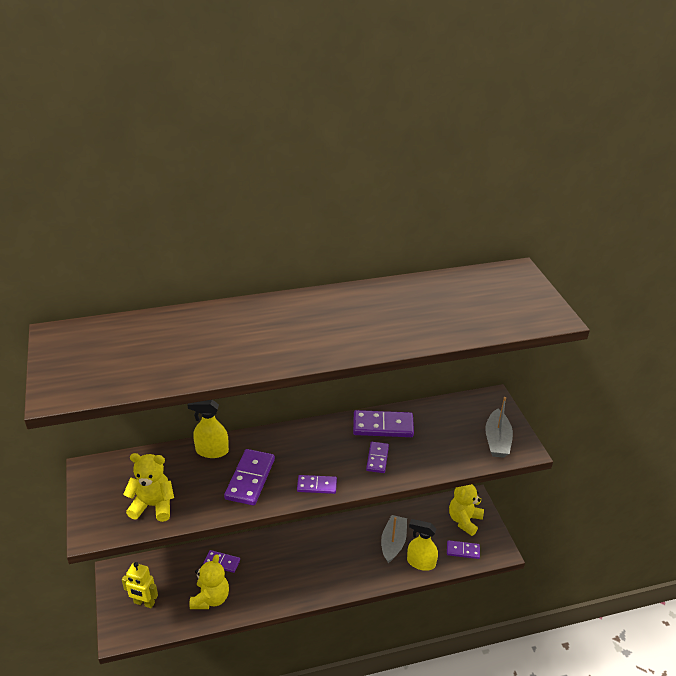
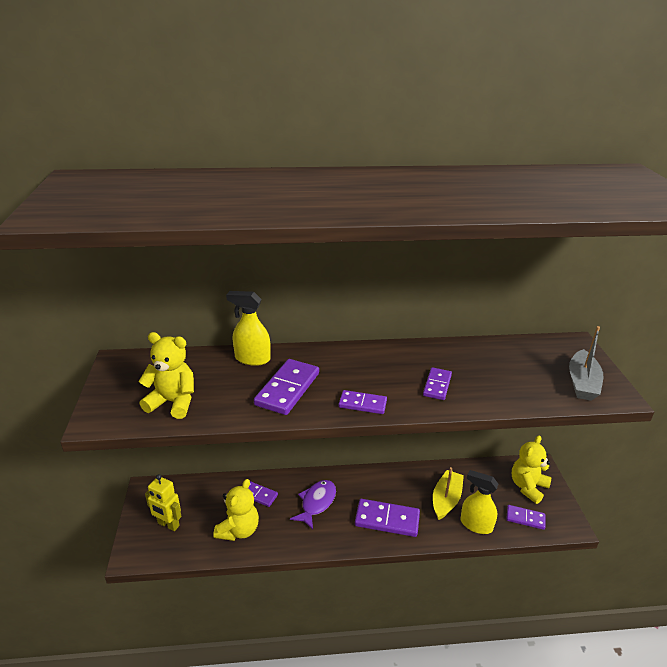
camera: 10 degrees right, 5 degrees down
(277, 562) = (316, 503): none -> purple fish
(383, 426) = (446, 356): purple domino -> purple domino (387, 520)
(393, 543) = (446, 499): grey boat -> yellow boat

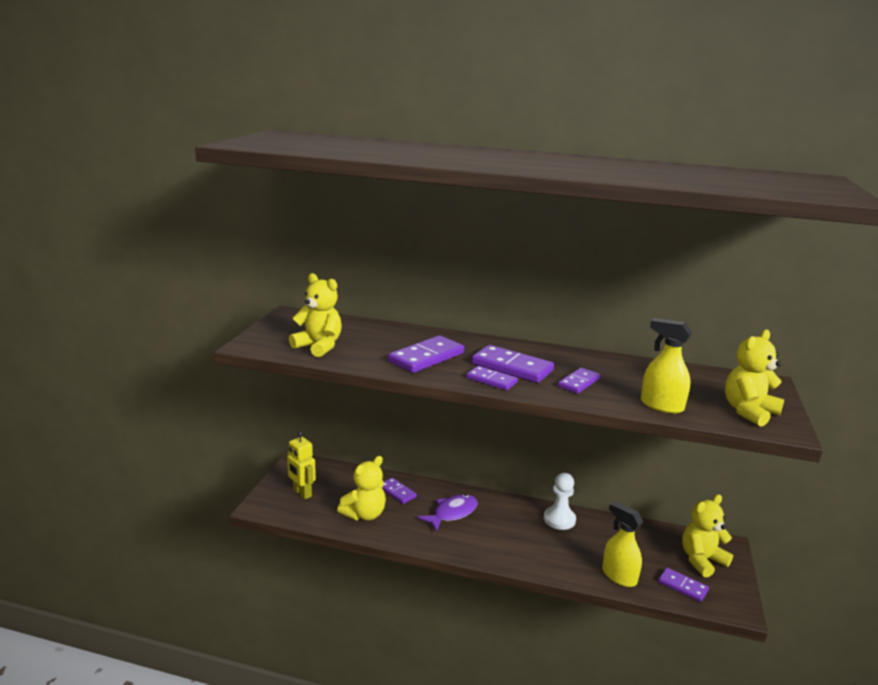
camera: 20 degrees right, 10 degrees down
(252, 359) = (408, 333): yellow spray bottle -> yellow spray bottle (661, 406)
(387, 520) = (519, 545): purple domino -> purple domino (512, 367)
(407, 480) = (559, 519): none -> white pawn
(446, 499) = (595, 546): yellow boat -> none
(582, 383) = (748, 412): grey boat -> yellow teddy bear

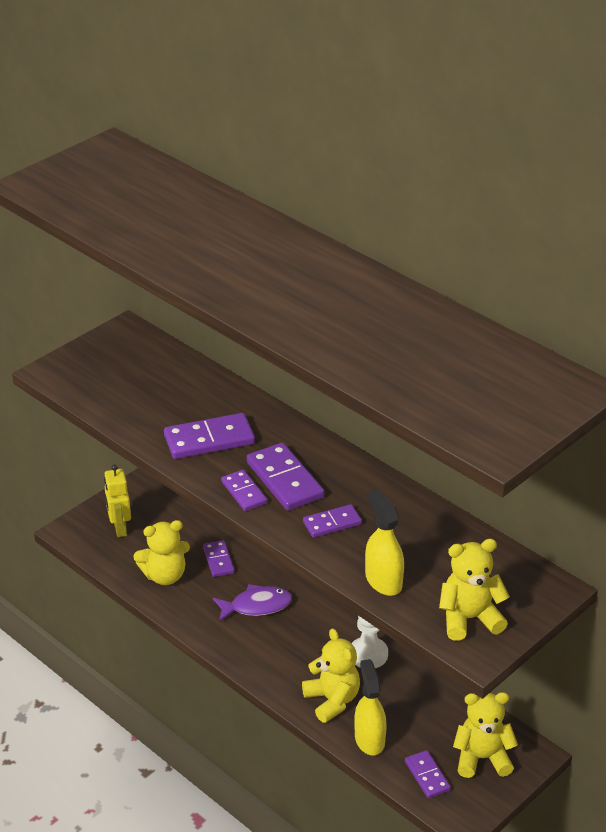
camera: 30 degrees right, 15 degrees up
(319, 346) = (115, 392): yellow teddy bear -> yellow teddy bear (332, 700)

